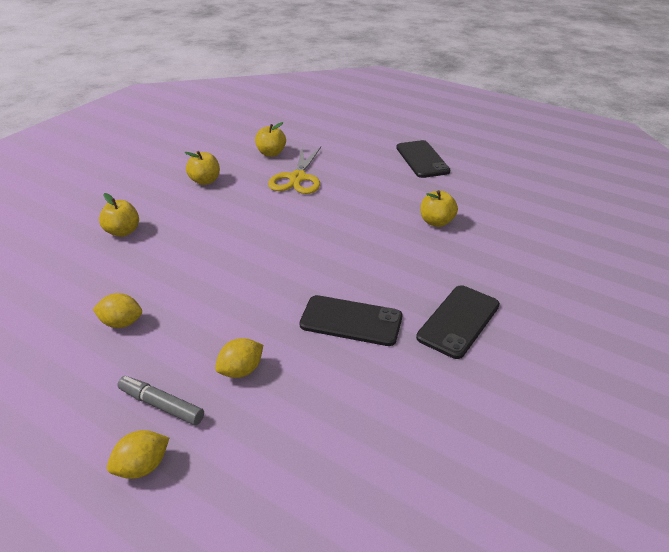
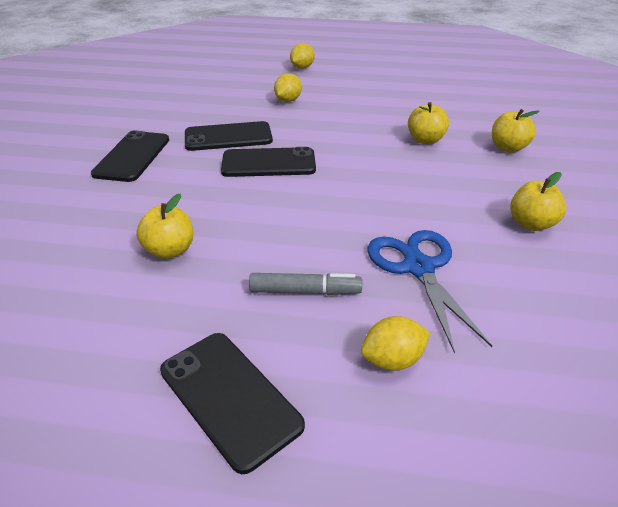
camera: 155 degrees right, 0 degrees up
(122, 323) = (397, 101): yellow lemon -> yellow lemon (392, 360)
(162, 405) = (319, 82): grey marker -> grey marker (304, 291)
(271, 153) = (522, 310): yellow apple -> yellow apple (425, 140)
(297, 178) = (418, 267): yellow scissors -> blue scissors
(331, 274) = (268, 163): none -> black phone

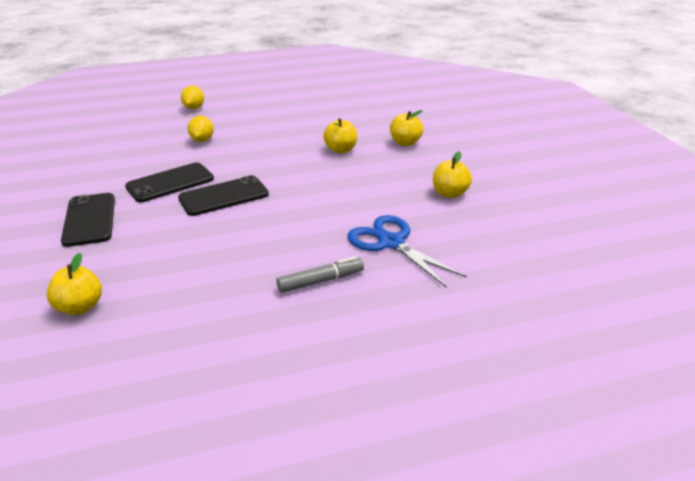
camera: 25 degrees left, 5 degrees down
(170, 250) = (190, 284): yellow apple -> yellow apple (80, 307)
(229, 397) = (314, 362): black phone -> none
(392, 360) = (409, 305): yellow lemon -> none

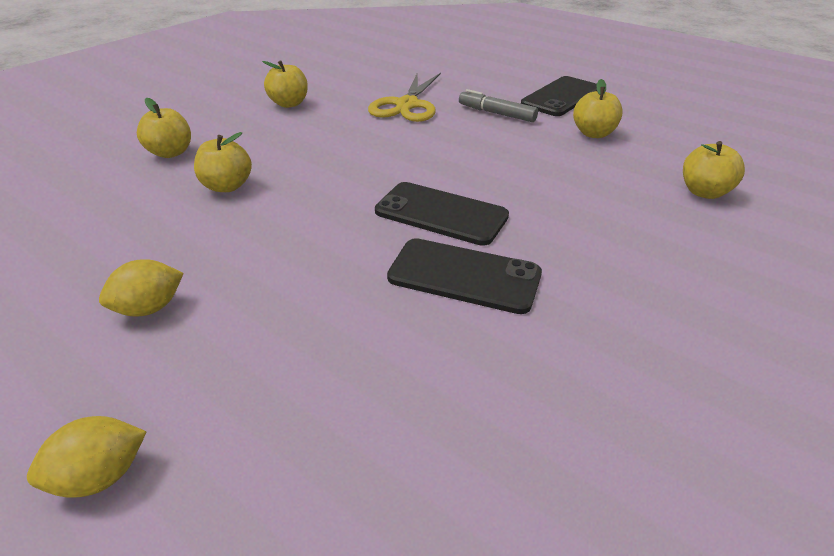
camera: 125 degrees left, 5 degrees up
(89, 220) = (627, 285): black phone -> black phone (561, 97)
(202, 140) = (290, 335): yellow lemon -> yellow lemon (149, 308)
(218, 313) = (593, 133): none -> yellow apple
(391, 243) = (407, 105): blue scissors -> yellow scissors

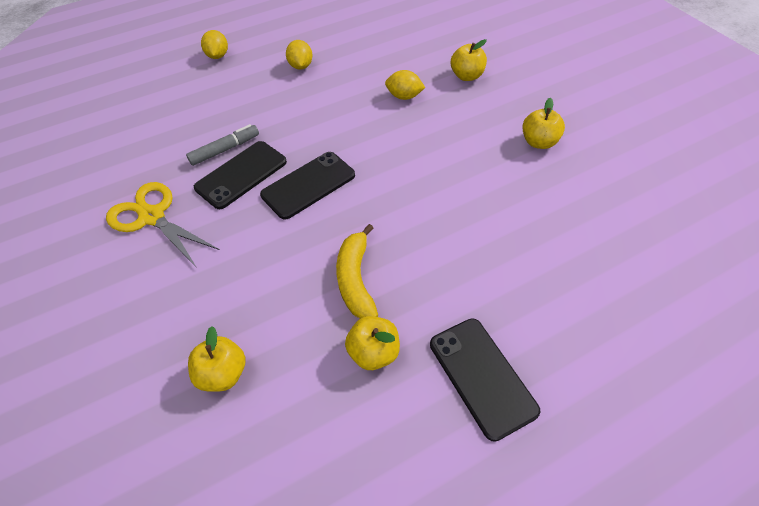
camera: 115 degrees right, 15 degrees up
(227, 186) = (404, 96): yellow apple -> yellow lemon
(407, 105) = (507, 221): yellow scissors -> yellow scissors (152, 217)
(497, 113) = (458, 287): grey marker -> grey marker (225, 150)
(537, 155) = (356, 279): none -> yellow banana

